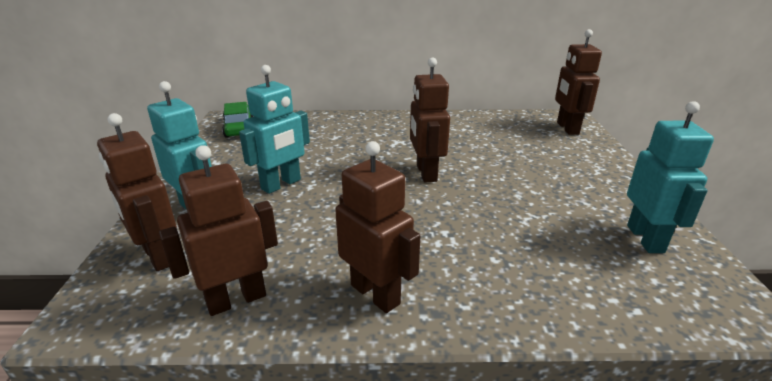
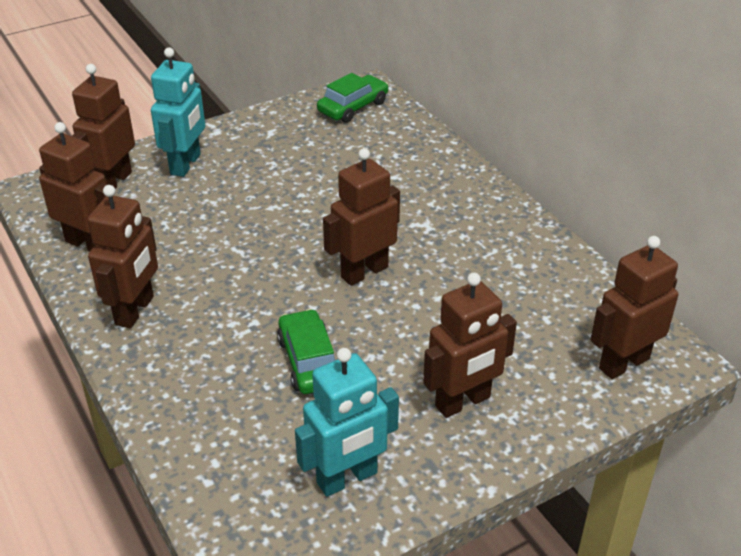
camera: 60 degrees right, 10 degrees up
(281, 184) = (261, 189): turquoise robot -> none
(509, 220) = (309, 361): none -> green car
(580, 177) = (463, 402): none -> brown robot

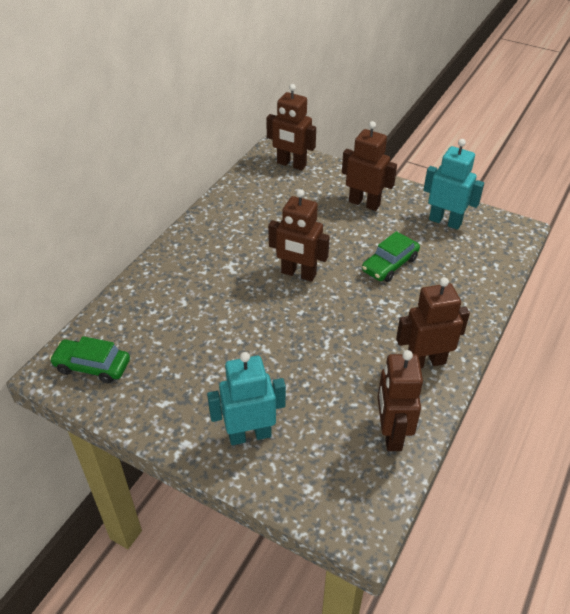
camera: 120 degrees left, 5 degrees up
(113, 182) = (309, 472): brown robot -> none

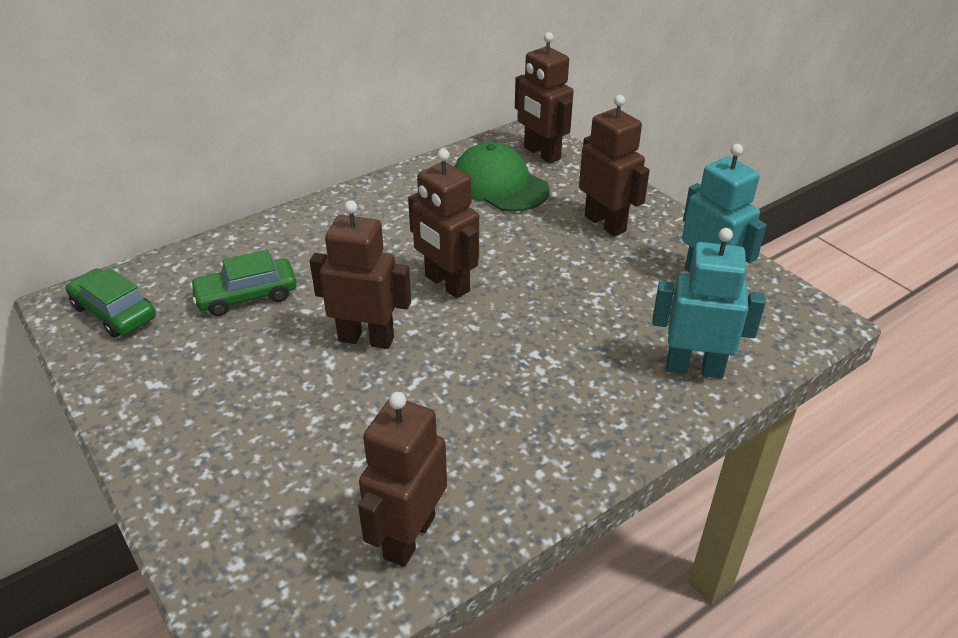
camera: 25 degrees right, 5 degrees down
(249, 435) = (221, 462): turquoise robot -> turquoise robot (694, 368)
(281, 195) = (499, 185): none -> green cap
(390, 264) = (582, 309): green car -> green car (247, 296)
(425, 362) = (536, 455): brown robot -> brown robot (366, 339)

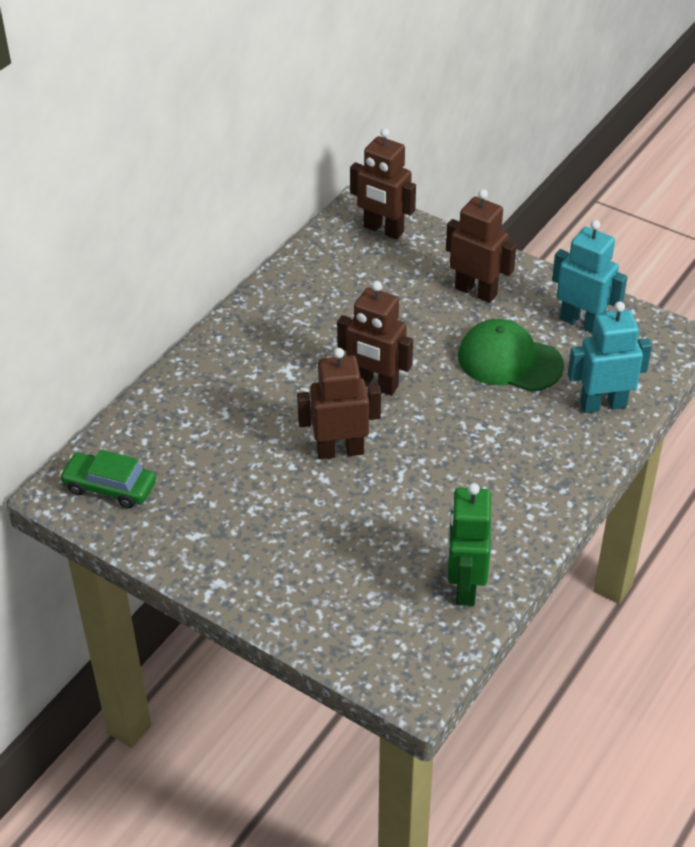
camera: 20 degrees left, 5 degrees up
(247, 296) = (214, 441): green car -> none
(409, 537) = (465, 586): brown robot -> green robot
(499, 185) = (364, 274): green cap -> green cap (509, 361)

